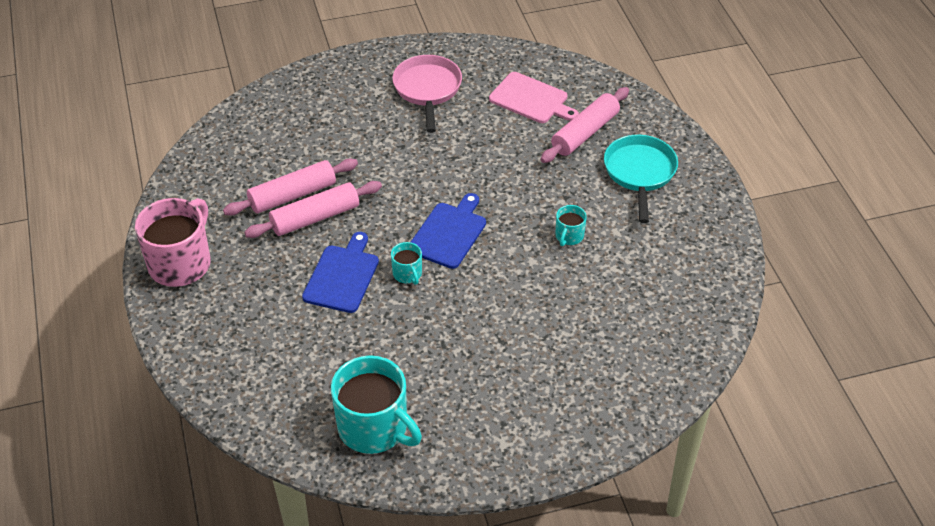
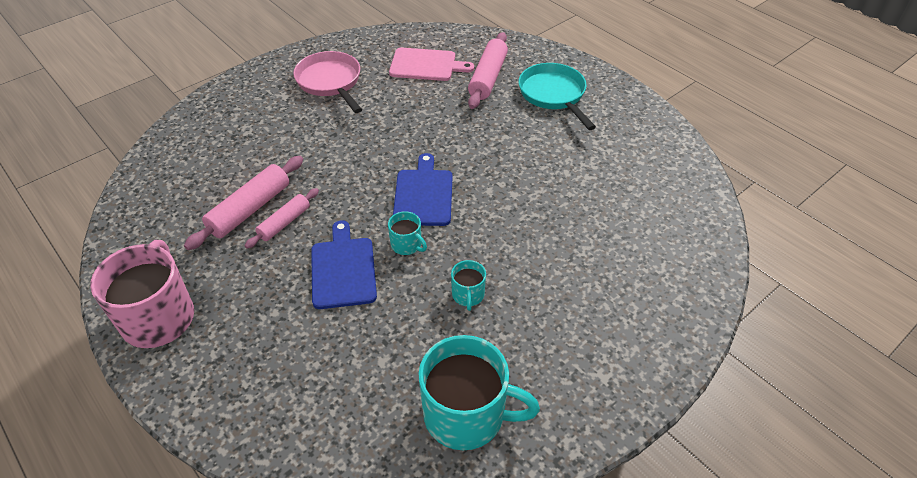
camera: 25 degrees left, 0 degrees up
(315, 217) = (284, 223): pink rolling pin -> pink rolling pin, size x0.63
(569, 236) = (531, 162): turquoise mug -> turquoise mug (468, 295)

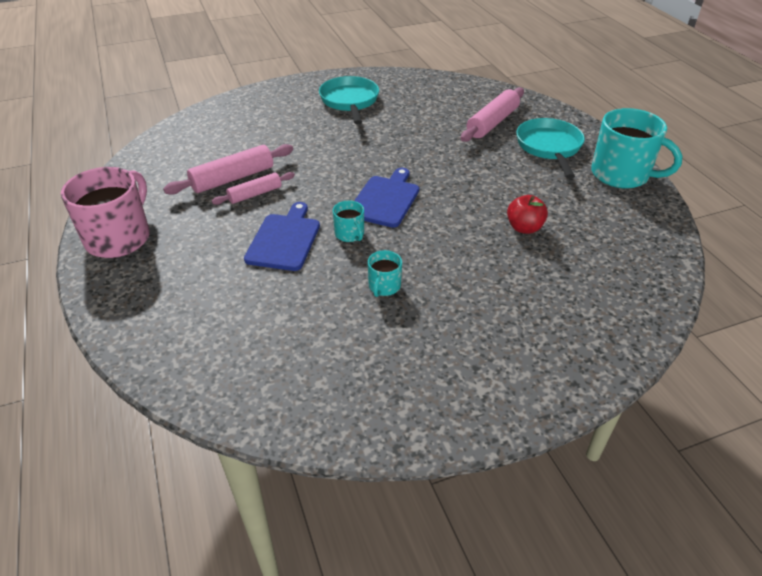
camera: 20 degrees right, 5 degrees down
(330, 82) = (350, 101): pink pan -> turquoise pan
(426, 65) = (440, 103): pink cutting board -> none
(466, 415) = (331, 382): turquoise mug -> turquoise mug (621, 175)
(569, 193) = (524, 228): none -> red apple

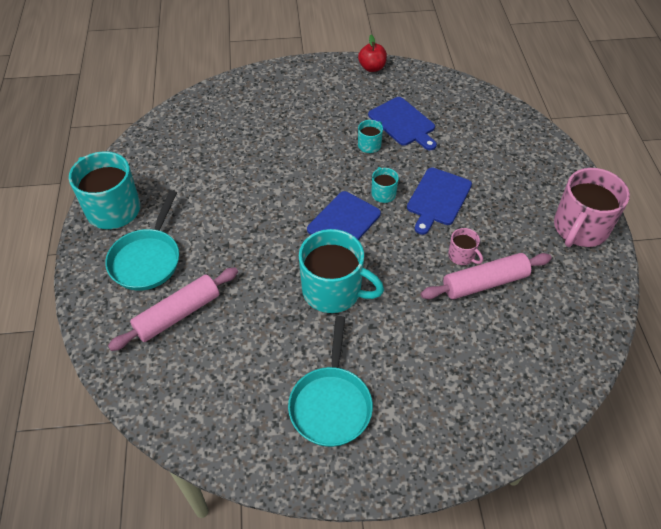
camera: 165 degrees left, 10 degrees up
(255, 194) = (462, 256): pink rolling pin -> pink mug
(346, 327) = (403, 123): none -> blue cutting board
(372, 153) = (333, 291): none -> turquoise mug
(524, 228) = (240, 171): red apple -> red apple (372, 68)

